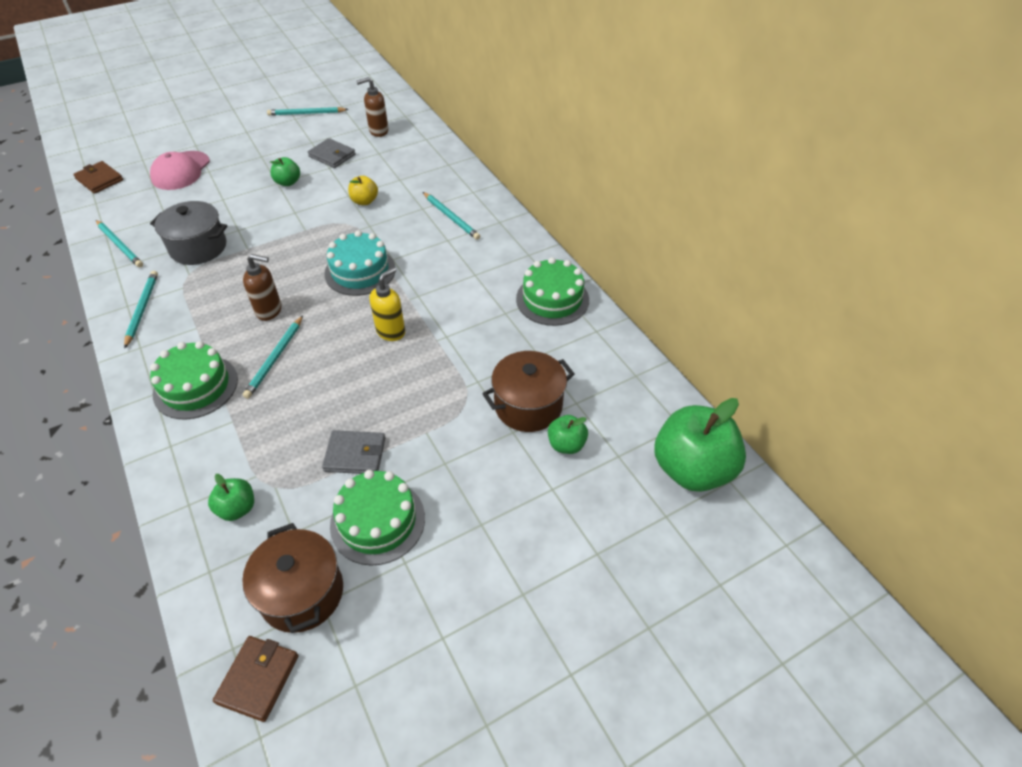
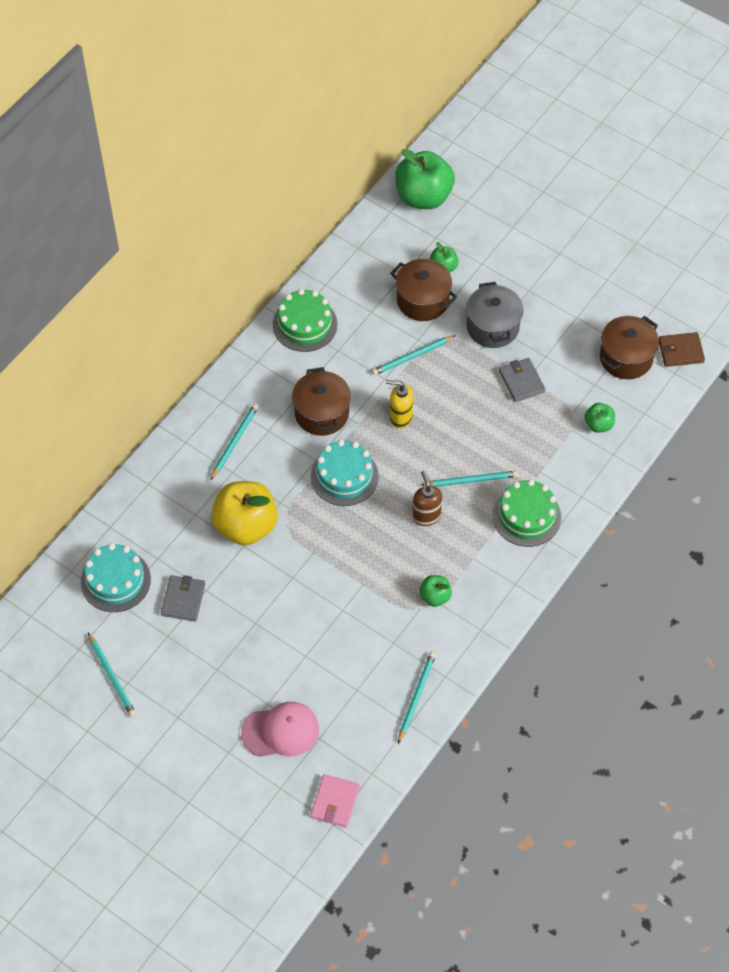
camera: 115 degrees left, 10 degrees up
(99, 180) = (335, 802): brown wallet -> pink wallet
(142, 309) = (478, 614): turquoise pencil -> turquoise pencil (412, 357)
(198, 247) = (383, 626): grey pot -> grey pot (492, 327)
(288, 182) = (249, 613): green apple -> green apple (435, 596)
(364, 201) = (246, 526): yellow apple -> yellow apple, size x2.08
(378, 131) = (115, 580): brown soap dispenser -> turquoise cake
(378, 521) = (559, 344): green cake -> none
(439, 278) = (321, 413): none -> brown pot

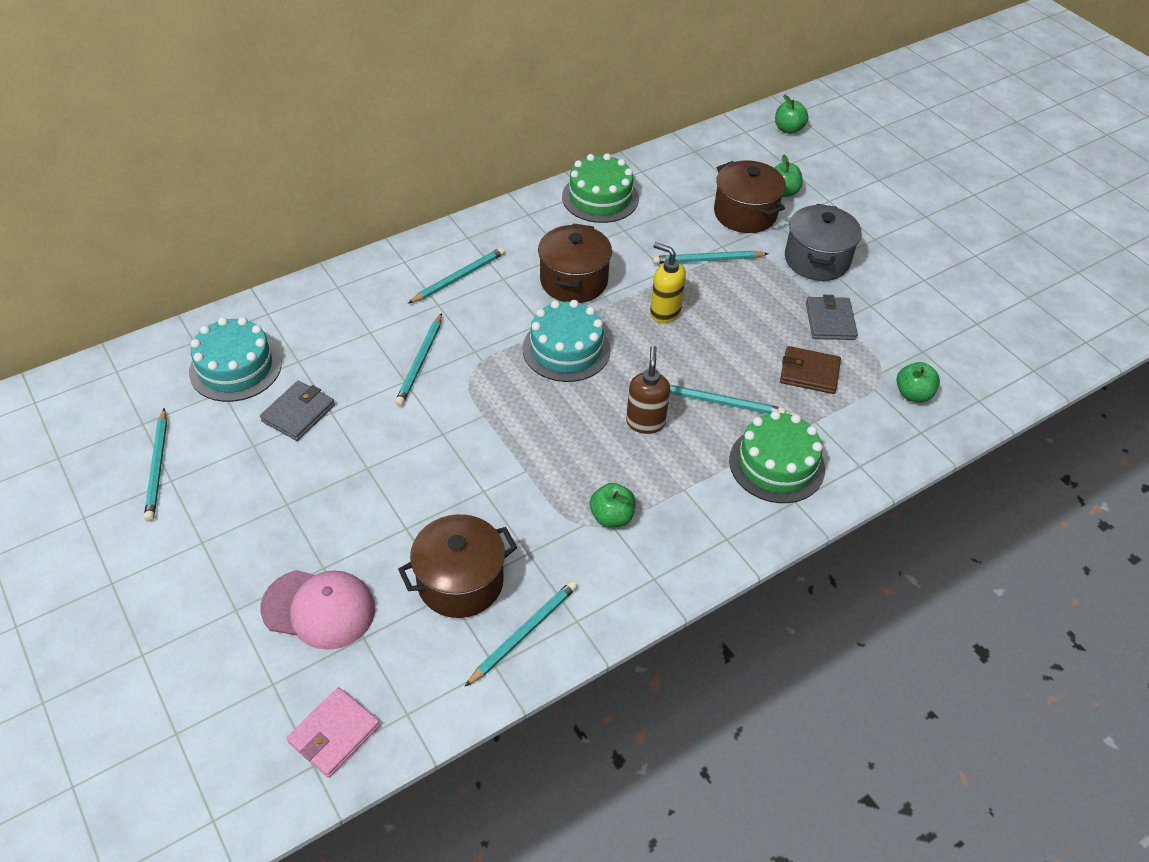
camera: 20 degrees right, 10 degrees down
(246, 526) = (420, 362): yellow apple -> turquoise pencil
(423, 197) = (788, 129): green apple -> green apple, size x0.48
(626, 358) = (973, 336): brown pot -> brown pot (460, 582)
(680, 351) = (1049, 350): brown wallet -> brown wallet (809, 373)

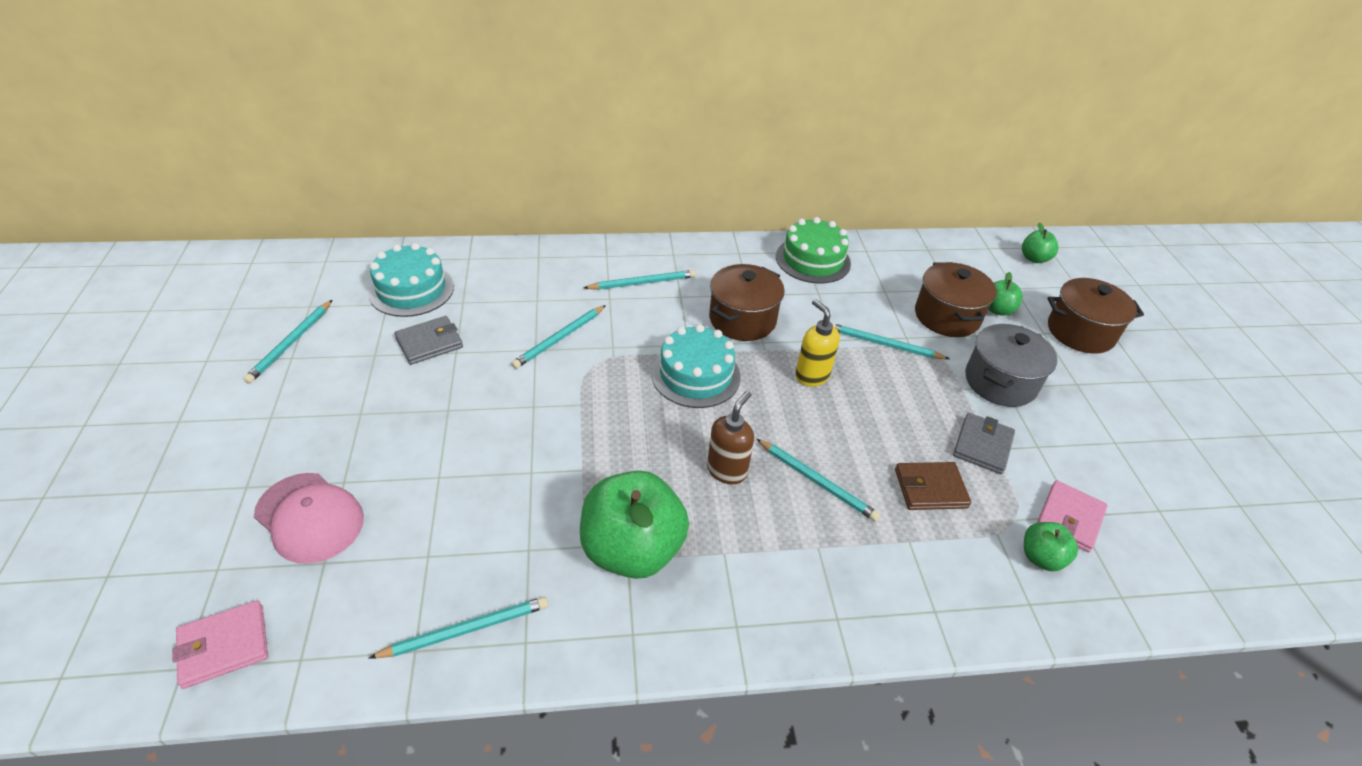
camera: 25 degrees right, 5 degrees down
(460, 582) = (446, 549): brown pot -> brown pot (1080, 332)
(611, 517) = (632, 549): green apple -> green apple, size x2.08
(776, 464) = (839, 569): green cake -> none
(809, 373) = (930, 488): brown wallet -> brown wallet turned 45 degrees counterclockwise
(919, 355) = (1069, 518): none -> pink wallet

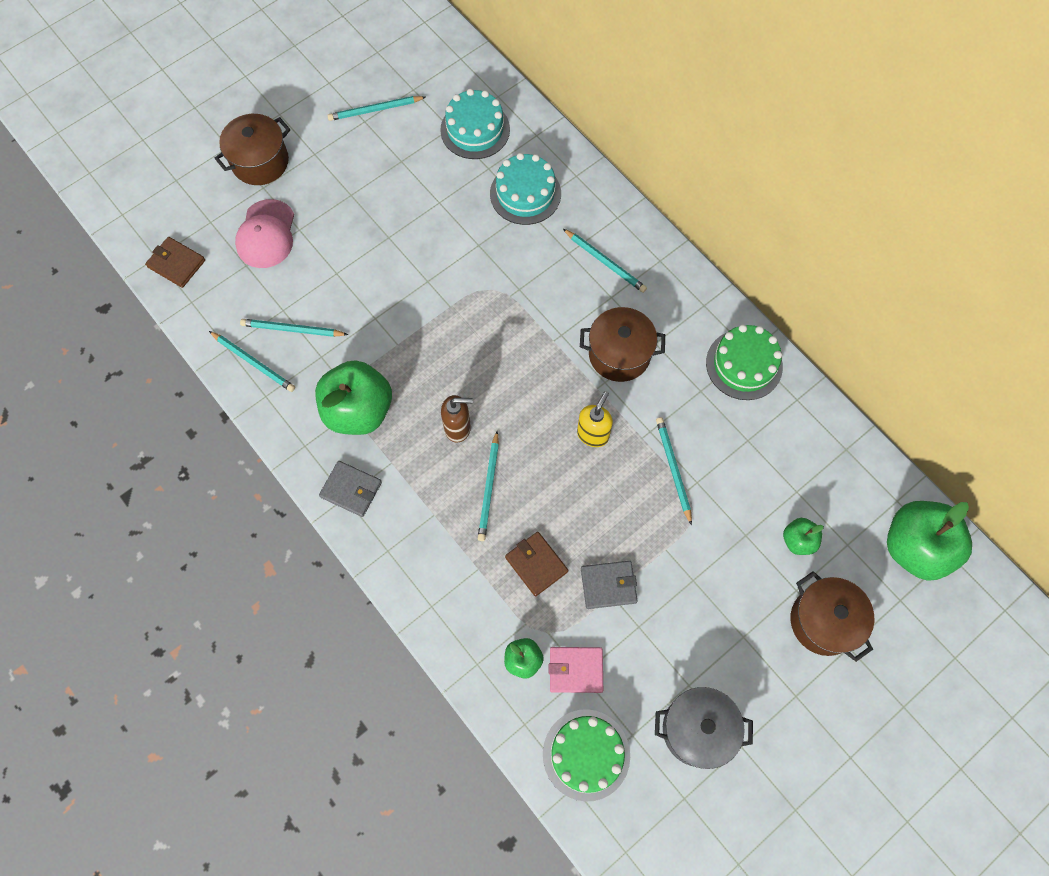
camera: 60 degrees right, 25 degrees up
(224, 646) = (176, 264): pink wallet -> brown wallet
(429, 343) = (435, 181): grey wallet -> grey wallet (351, 489)
(559, 339) = (500, 251): turquoise pencil -> turquoise pencil (292, 329)
(695, 375) = (532, 358): turquoise cake -> turquoise cake (525, 193)
(947, 316) = (752, 503): brown pot -> brown pot (260, 162)
(1000, 382) = (696, 574): grey pot -> grey pot (697, 729)
(1034, 258) = (915, 547): green apple -> green apple, size x2.08
(1173, 559) = (586, 754): none -> green cake

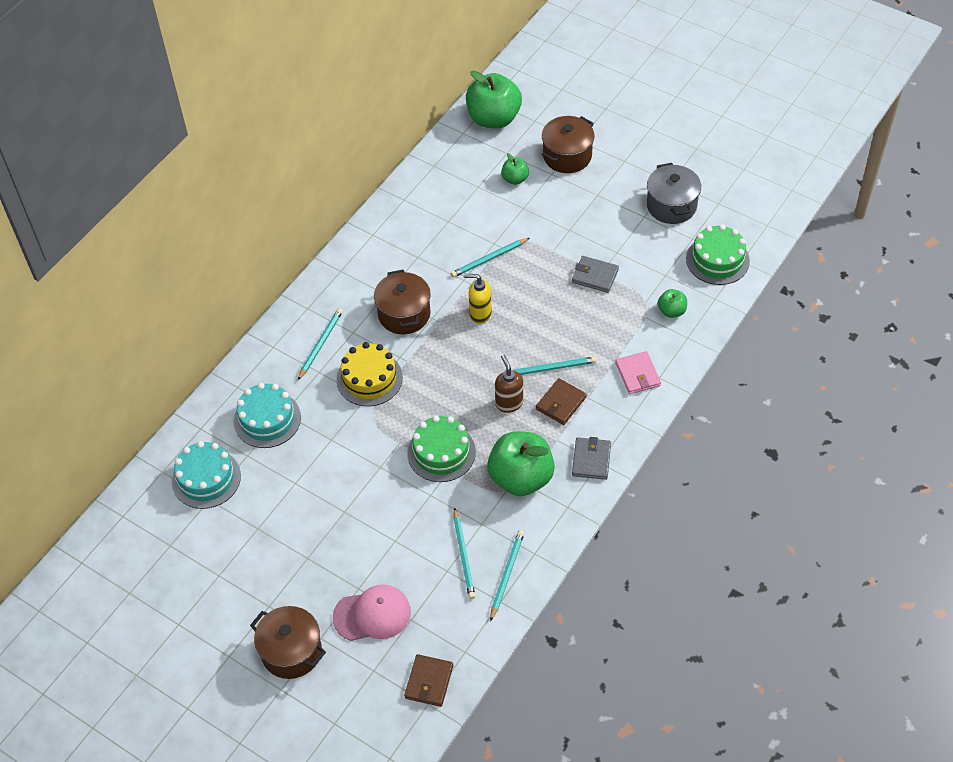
camera: 105 degrees left, 15 degrees down
(375, 110) = (203, 570): turquoise pencil -> none
(536, 564) = (598, 322): brown wallet -> brown wallet (561, 403)
(542, 298) = (369, 378): none -> yellow cake
(576, 670) = (664, 279): pink wallet -> pink wallet (637, 374)
(608, 585) = (595, 276): grey wallet -> grey wallet turned 45 degrees counterclockwise
(744, 364) = (385, 235): green cake -> green cake (441, 452)

